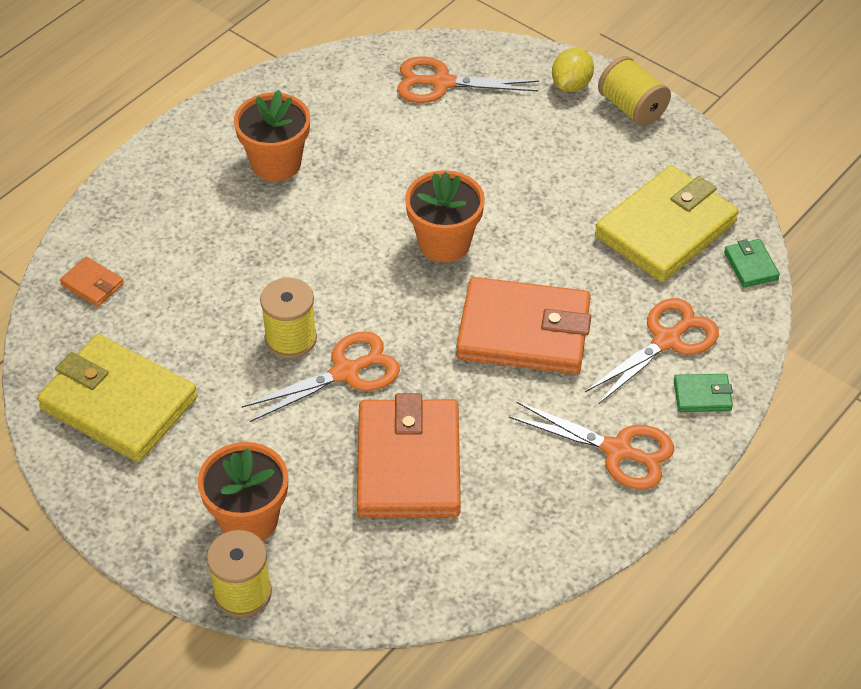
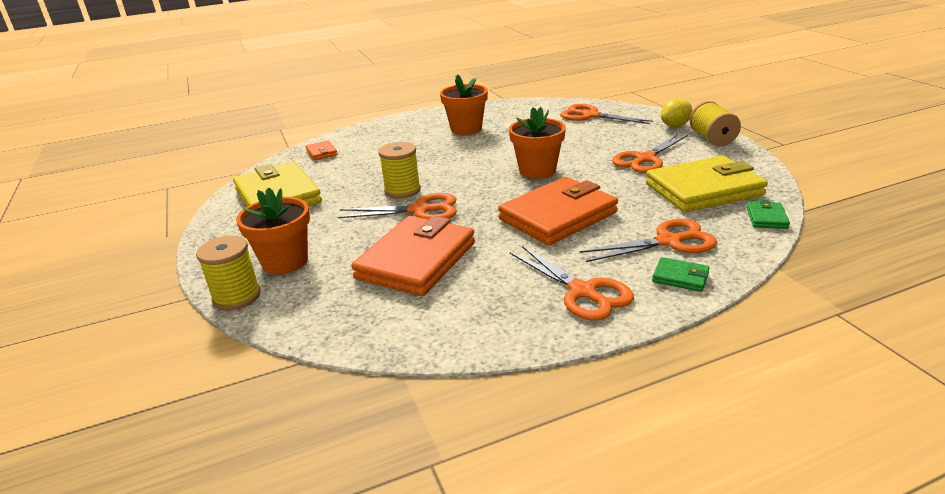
camera: 30 degrees right, 20 degrees down
(523, 332) = (558, 216): orange wallet -> orange wallet turned 75 degrees counterclockwise
(569, 179) = (645, 159): none -> orange scissors

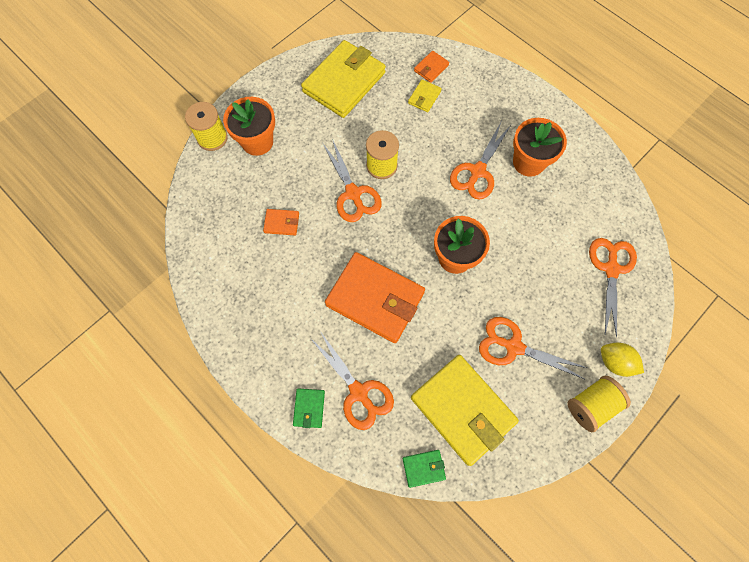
camera: 65 degrees right, 40 degrees up
(349, 160) = (424, 97): none -> yellow wallet
(416, 260) = (282, 223): orange wallet -> orange wallet, size x0.42
(582, 292) = (272, 345): orange scissors -> orange scissors (477, 171)

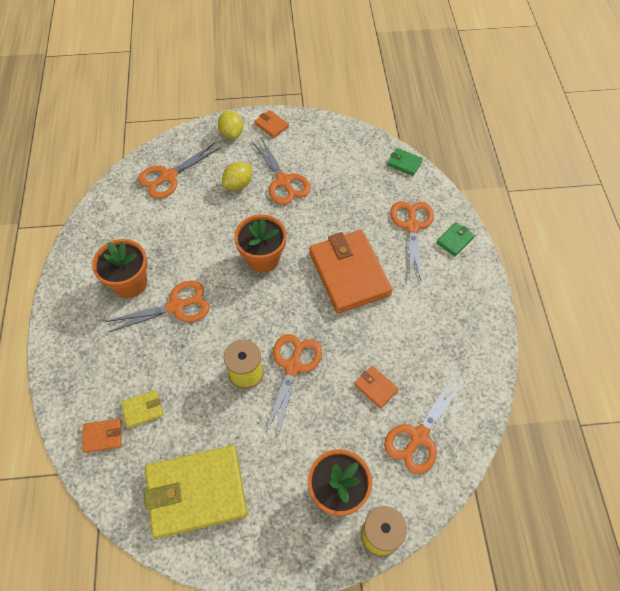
camera: 140 degrees left, 10 degrees down
(227, 212) = (418, 436): none -> orange scissors
(462, 409) = (351, 173): yellow wallet -> none
(547, 310) = (238, 184): none -> yellow lemon
(591, 405) = (271, 125): yellow spool -> orange wallet

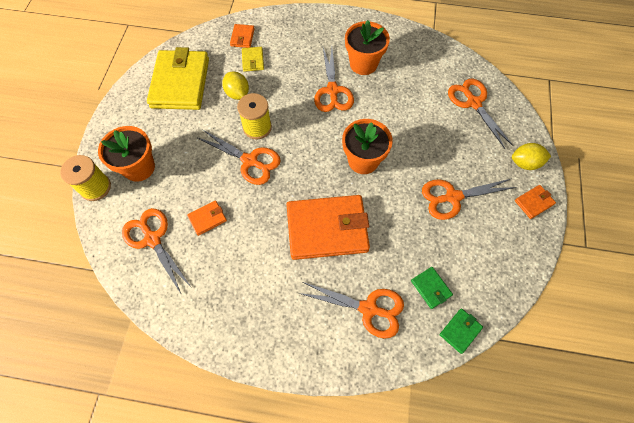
camera: 105 degrees right, 5 degrees up
(238, 184) = (455, 157): yellow lemon -> yellow lemon (237, 93)
(454, 240) = (339, 349): green wallet -> green wallet (431, 288)

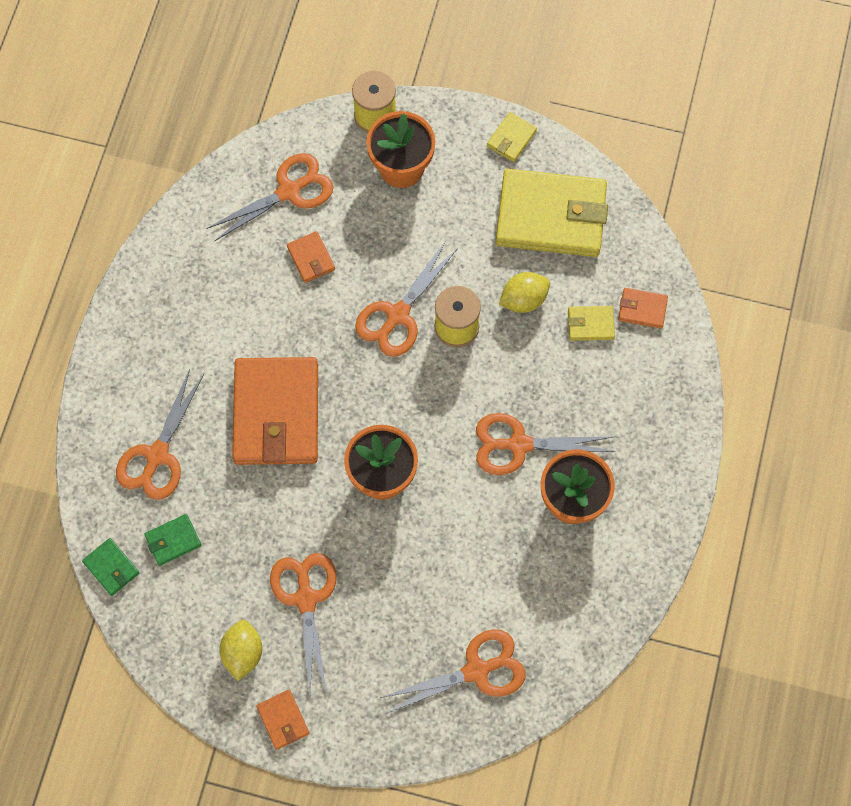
camera: 95 degrees right, 5 degrees up
(123, 106) = (511, 138): none -> yellow wallet
(525, 163) = (352, 726): yellow lemon -> yellow lemon (243, 653)

